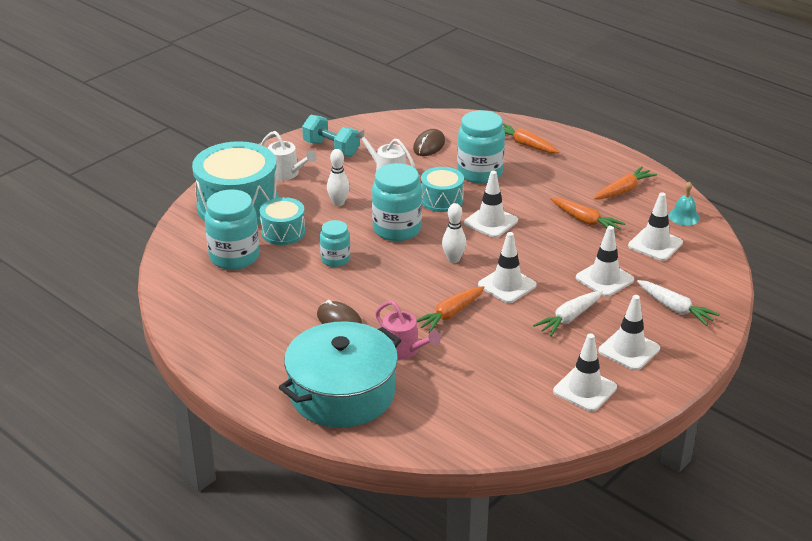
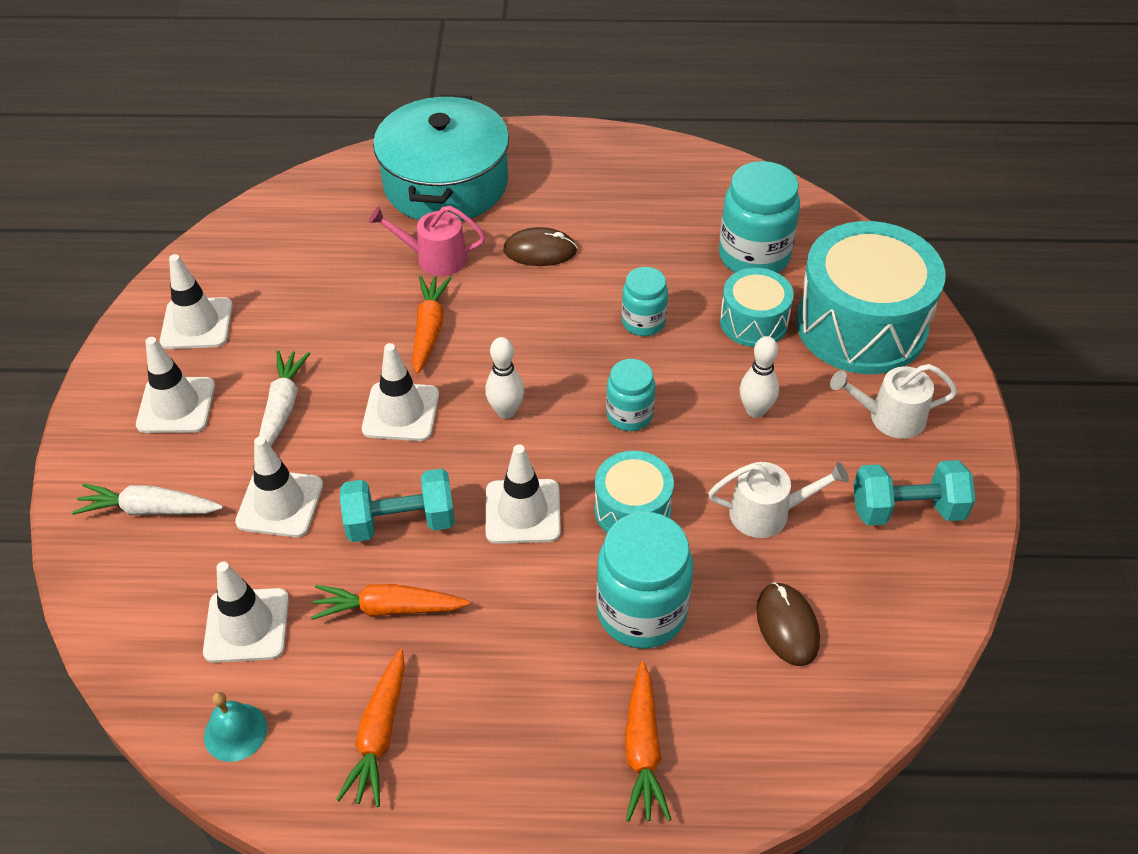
camera: 140 degrees right, 15 degrees up
(397, 229) = (629, 415): turquoise jar -> turquoise jar, size x0.59
(525, 145) = (643, 749): orange carrot -> orange carrot turned 90 degrees clockwise
(551, 245) = (401, 522): none -> turquoise dumbbell

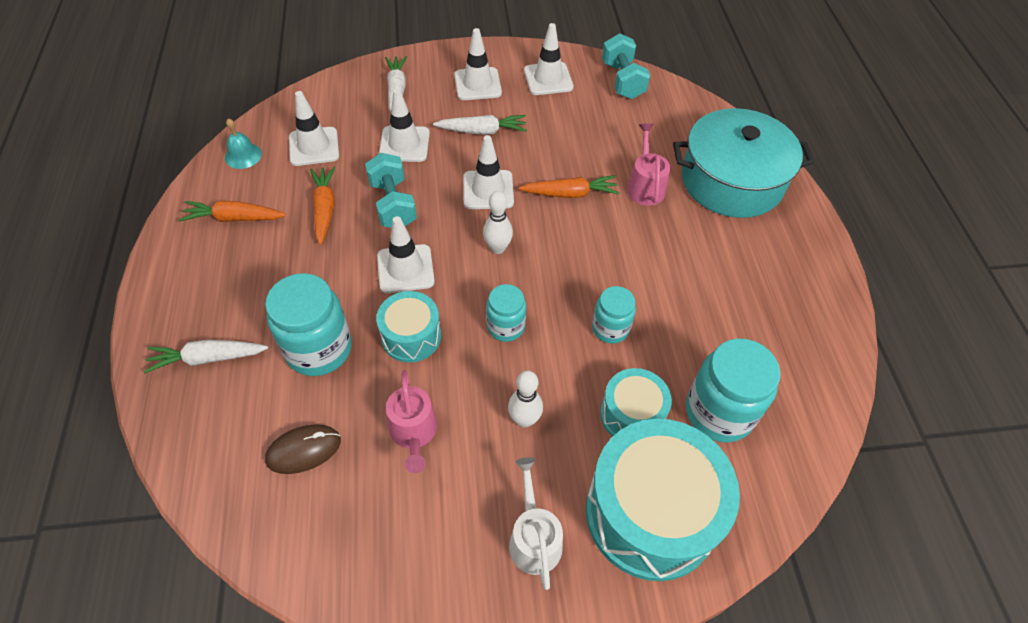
camera: 80 degrees right, 5 degrees up
(540, 251) = (674, 249): brown mouse -> none
(643, 749) = (207, 358): orange carrot -> white carrot
(767, 513) = (413, 432): white watering can -> pink watering can
(907, 510) = (424, 551): turquoise dumbbell -> turquoise dumbbell (622, 80)

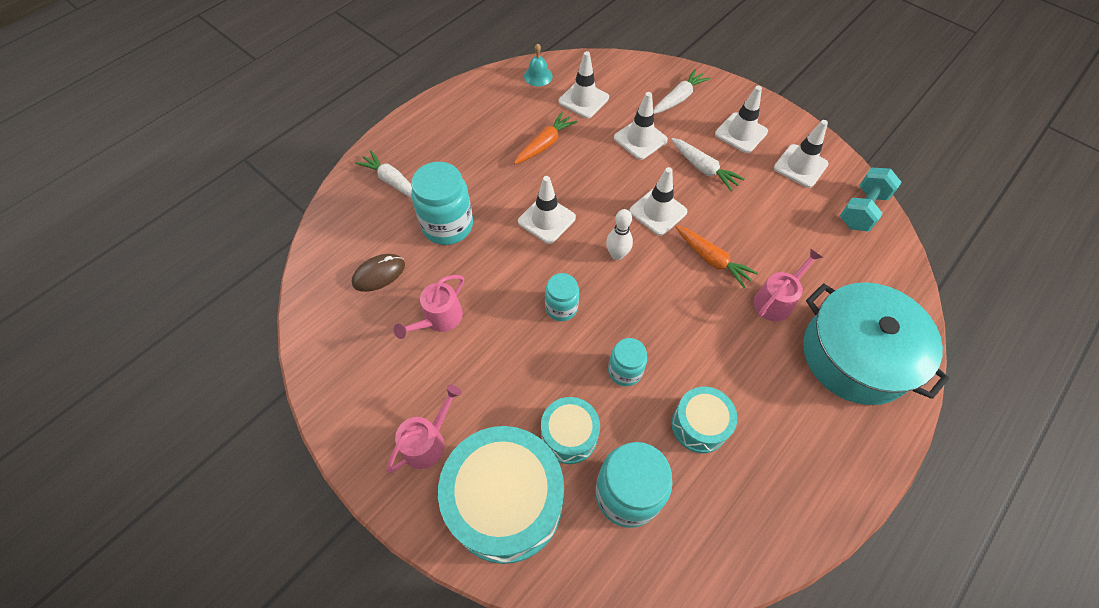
camera: 50 degrees right, 5 degrees up
(234, 218) = (491, 111): orange carrot -> none
(304, 450) = (379, 274): brown mouse -> brown mouse turned 60 degrees counterclockwise
(393, 204) = (587, 173): turquoise dumbbell -> none
(411, 336) = (502, 263): turquoise drum -> turquoise drum (699, 425)
(524, 420) = (504, 372): white bowling pin -> none
(534, 538) = (427, 442): white watering can -> pink watering can

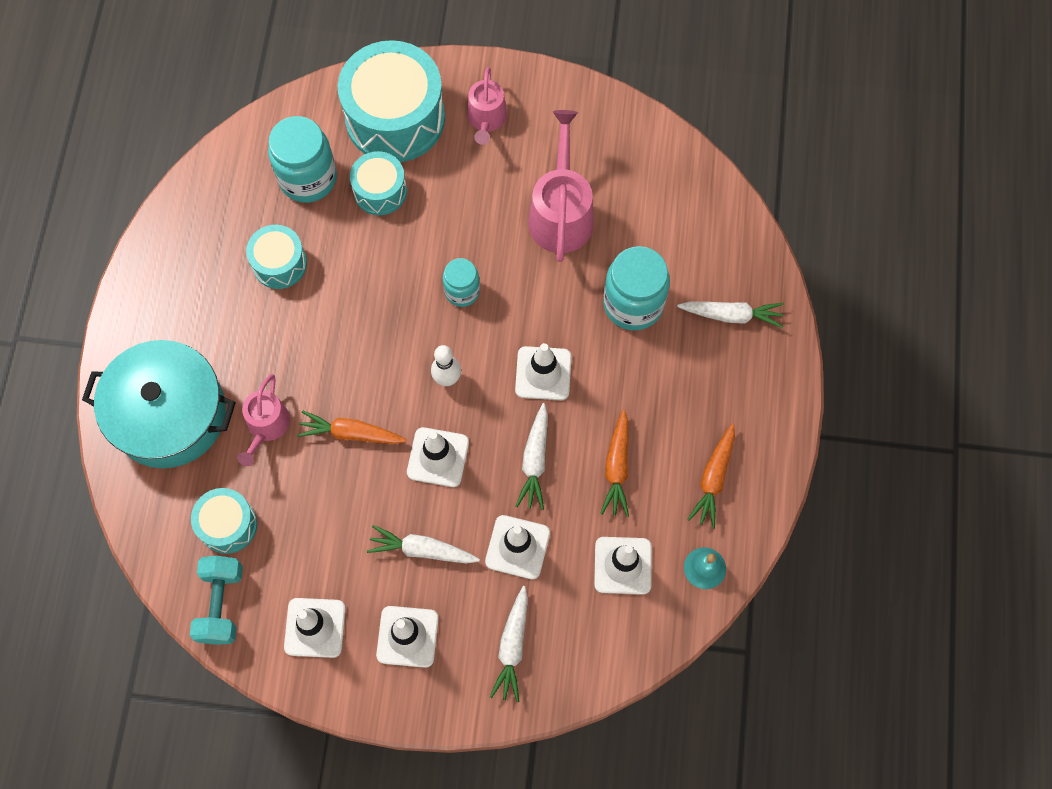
camera: 145 degrees right, 10 degrees up
(379, 274) = (650, 217): brown mouse -> none
(439, 318) = (561, 213): pink watering can -> pink watering can, size x1.62
(493, 109) = (713, 479): none -> orange carrot
(593, 175) = (535, 461): none -> white carrot
(625, 371) = (368, 270): turquoise jar -> none
(837, 253) = (228, 525): none -> turquoise drum

